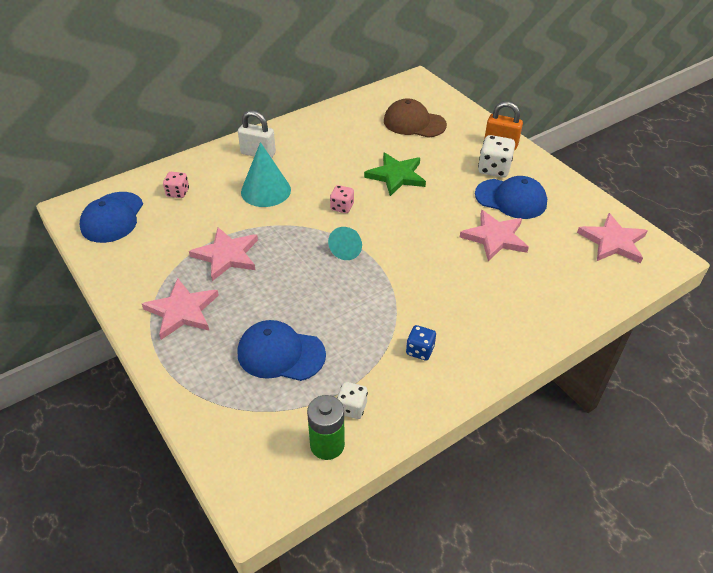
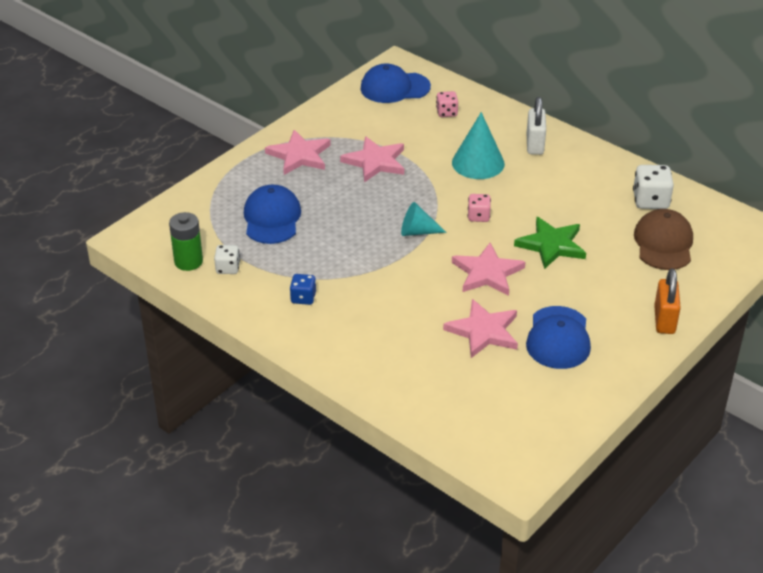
camera: 75 degrees right, 5 degrees down
(494, 169) = (609, 319): white dice -> white dice (650, 201)
(613, 242) = (522, 428): pink star -> pink star (487, 273)

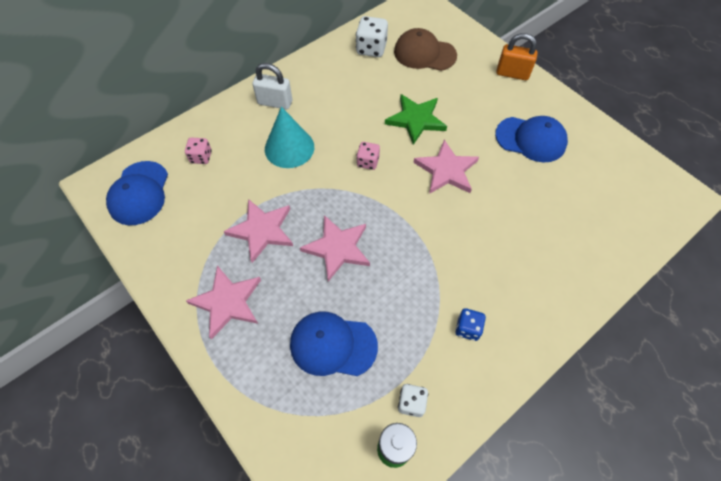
camera: 80 degrees left, 20 degrees up
(417, 231) = (380, 212): turquoise cone -> none
(483, 331) = (521, 187): pink star -> pink star (337, 248)

